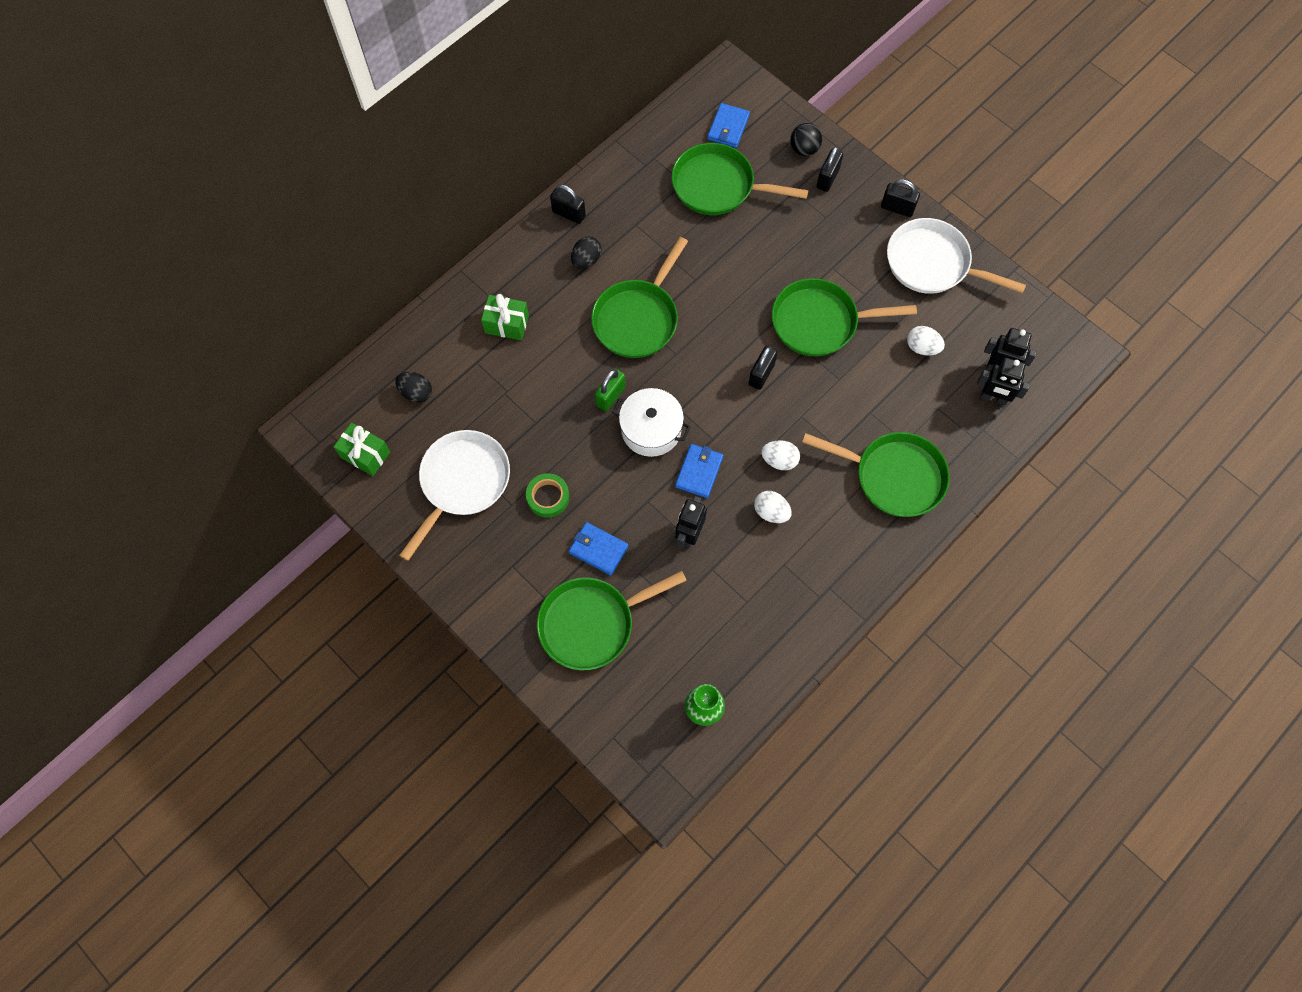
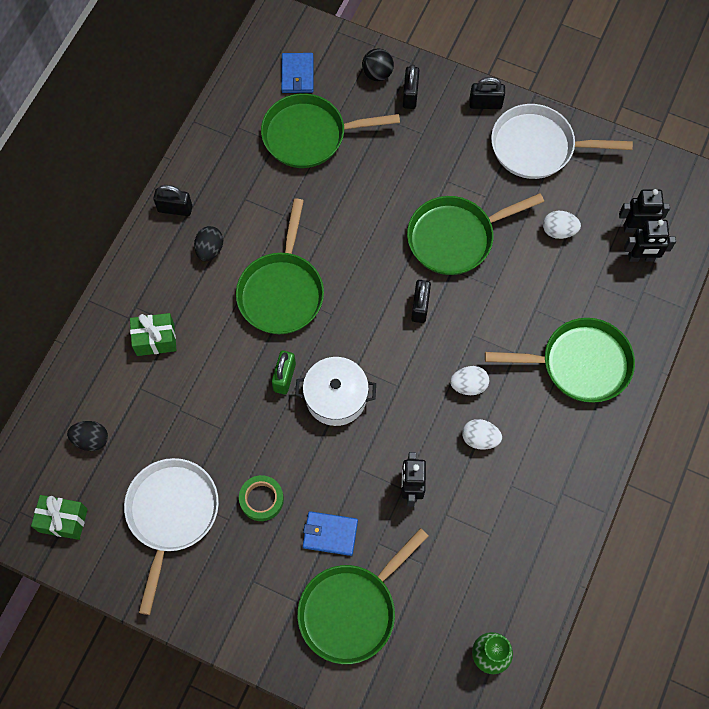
camera: 20 degrees left, 0 degrees up
(699, 472) = (397, 423): blue wallet -> none

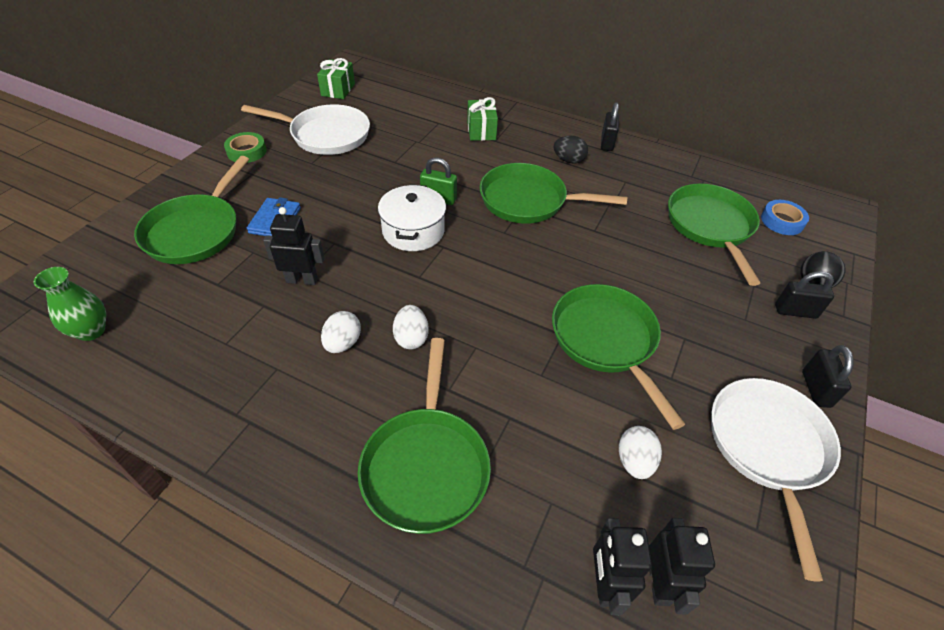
camera: 90 degrees right, 20 degrees down
(91, 439) = (398, 101): black egg -> none
(261, 499) = (323, 181): green tape -> green tape (246, 151)
(297, 75) = (782, 221): blue wallet -> blue tape
(352, 609) = (196, 231): green pan -> green pan turned 120 degrees counterclockwise
(420, 307) = (512, 301): black padlock -> none

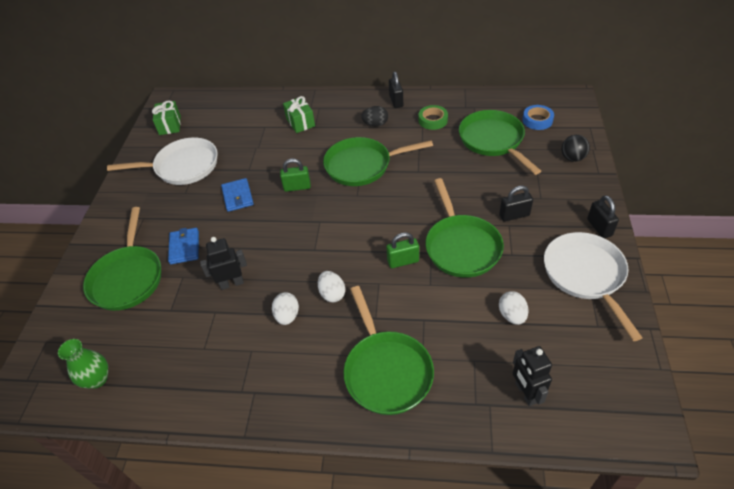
camera: 15 degrees left, 0 degrees up
(246, 151) = (128, 202): green tape -> green tape (433, 120)
(365, 186) = (238, 196): none -> blue wallet
(413, 231) = (292, 218): white pot -> none
(520, 332) = (403, 261): none -> green padlock
(606, 341) = (461, 246): green pan -> green pan turned 150 degrees counterclockwise
(659, 582) = (556, 379): black robot -> none
(795, 311) = (569, 181): black padlock -> black padlock (514, 215)

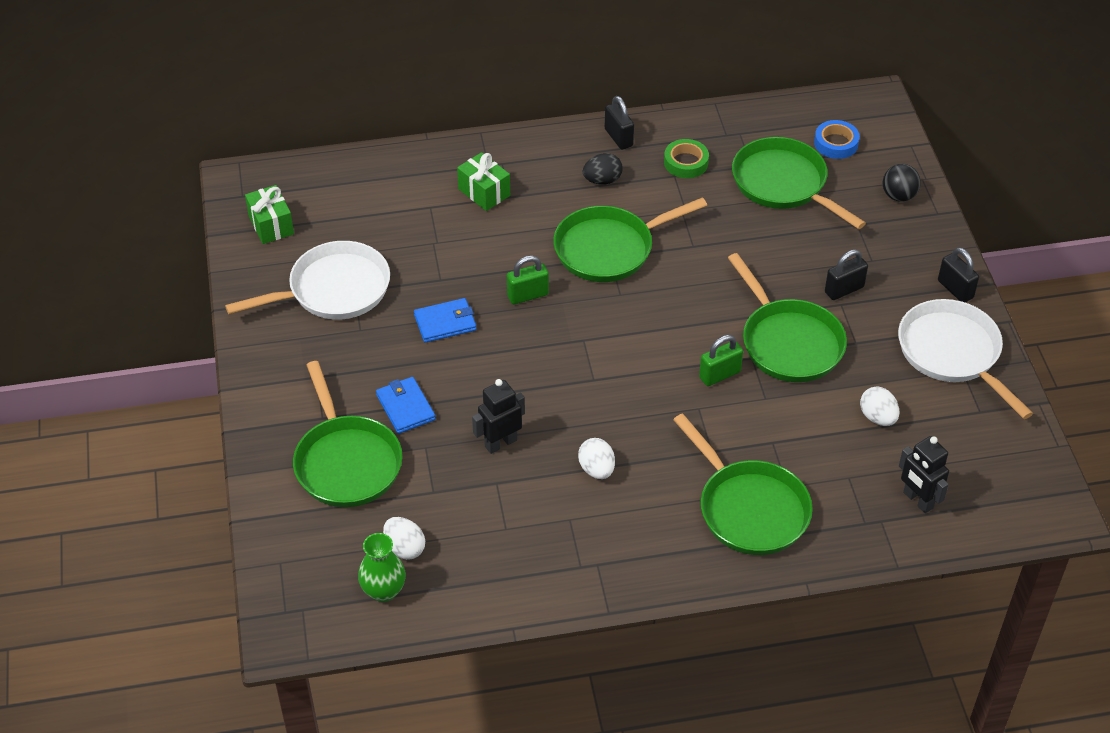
camera: 20 degrees left, 0 degrees up
(238, 196) = (445, 322): blue wallet -> blue wallet turned 75 degrees counterclockwise
(332, 294) = (643, 432): white egg -> white egg (405, 548)

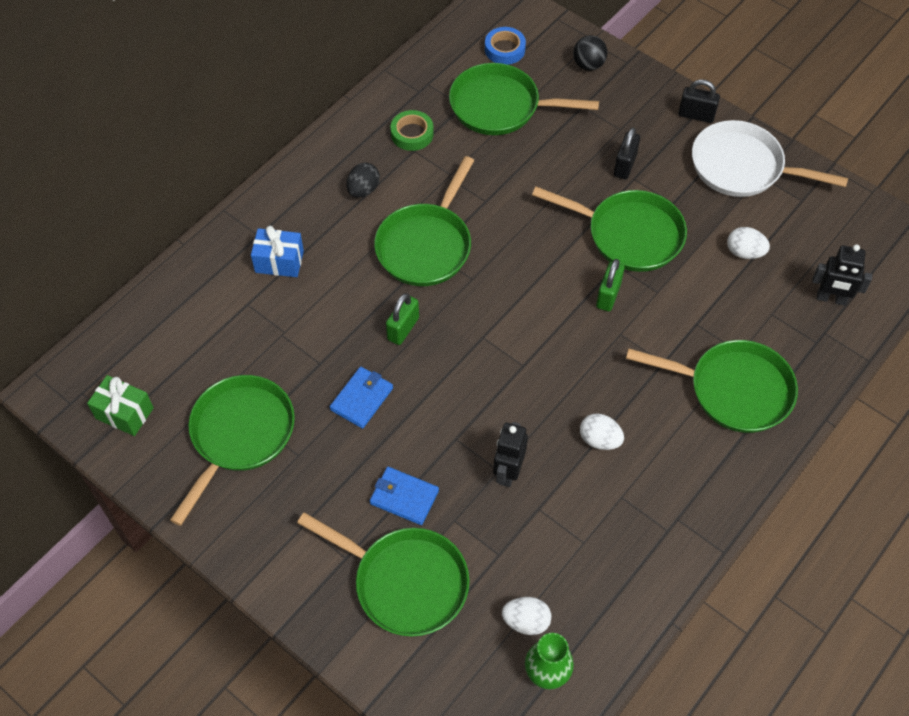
camera: 40 degrees left, 10 degrees up
(333, 290) = (239, 435): white pan -> green pan
(484, 192) = (279, 261): green gift -> blue gift
(618, 137) = (340, 145): black padlock -> none

